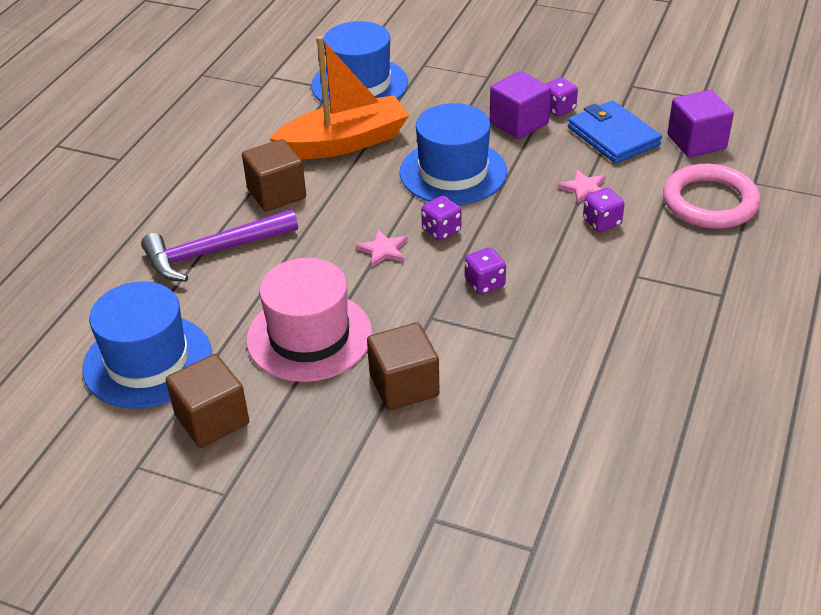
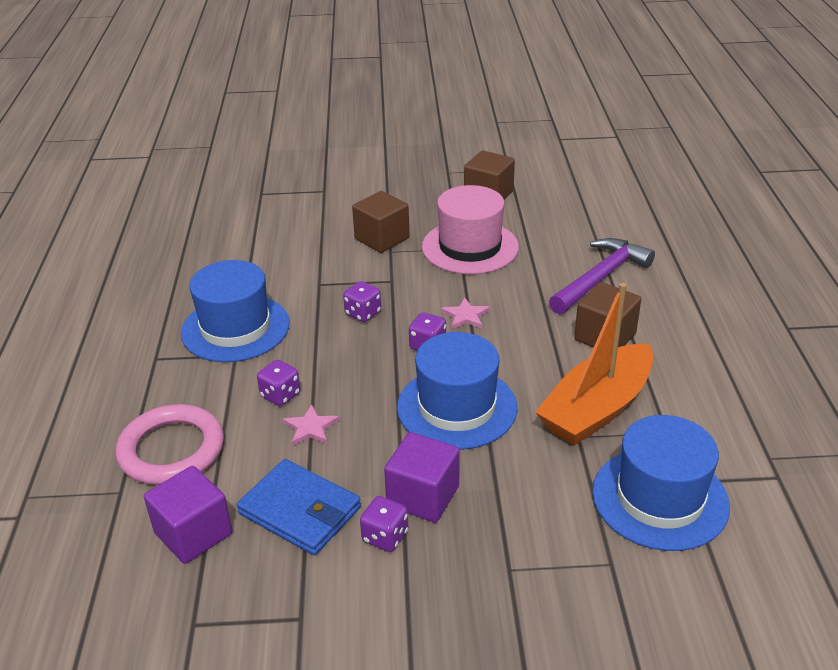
camera: 155 degrees right, 5 degrees down
(147, 361) = (562, 209): blue hat -> blue hat (235, 328)

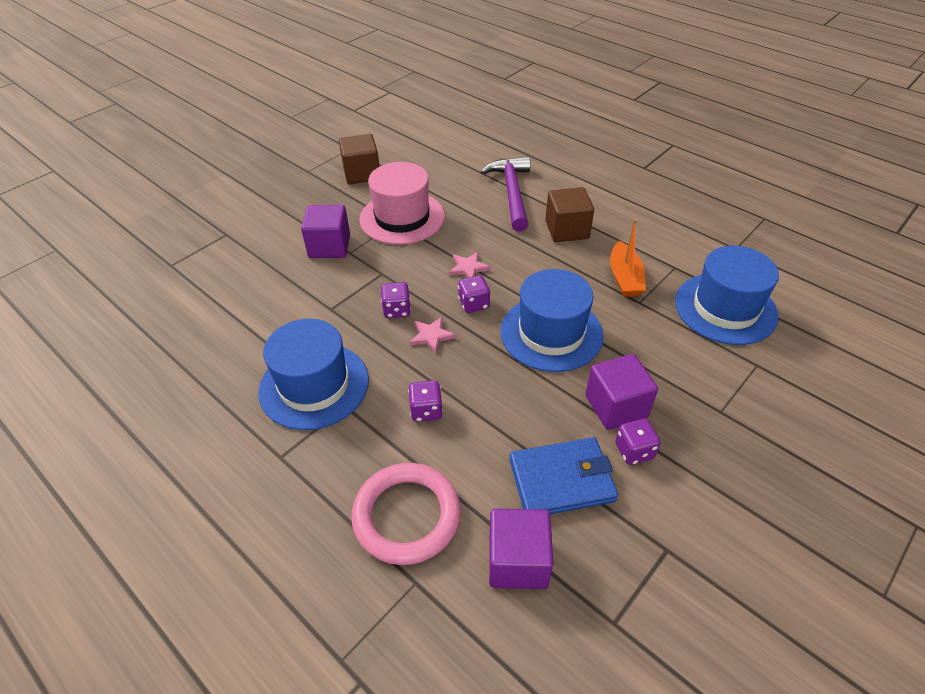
camera: 45 degrees left, 10 degrees up
(310, 428) = (482, 417): pink star -> pink star (431, 336)
(382, 239) = (329, 246): brown cube -> purple cube
(596, 408) = (624, 278): orange boat -> orange boat, size x0.59

